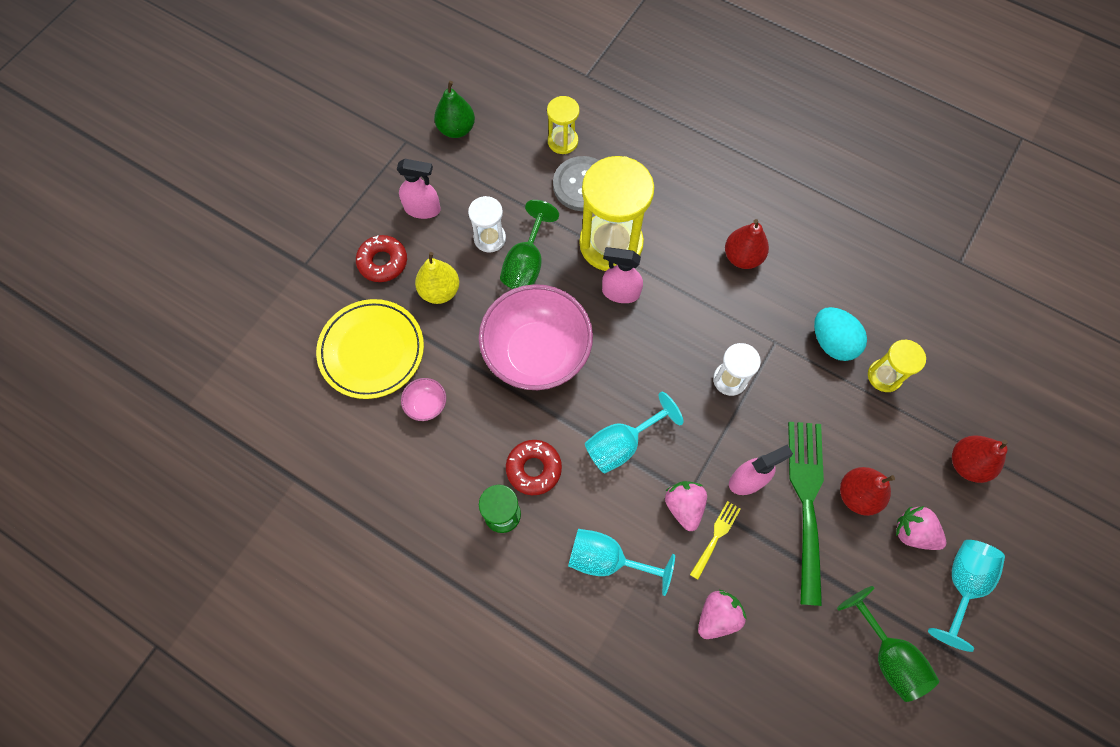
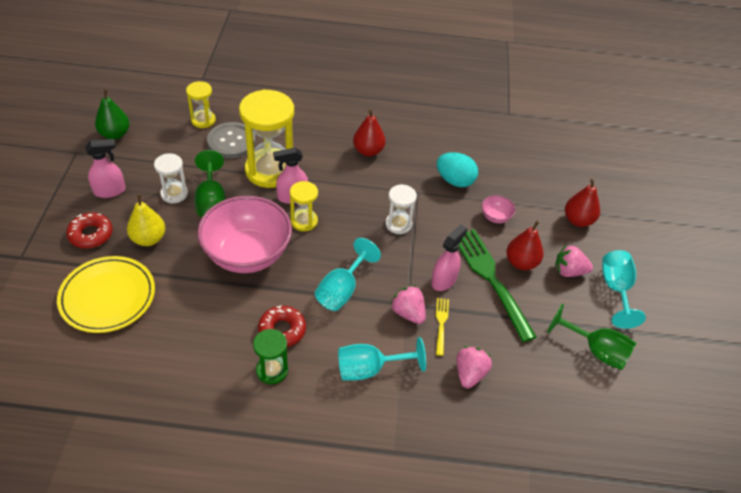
camera: 30 degrees left, 20 degrees down
(426, 405) = (172, 318): pink bowl -> pink bowl (495, 217)
(884, 376) = (499, 189): yellow hourglass -> yellow hourglass (304, 221)

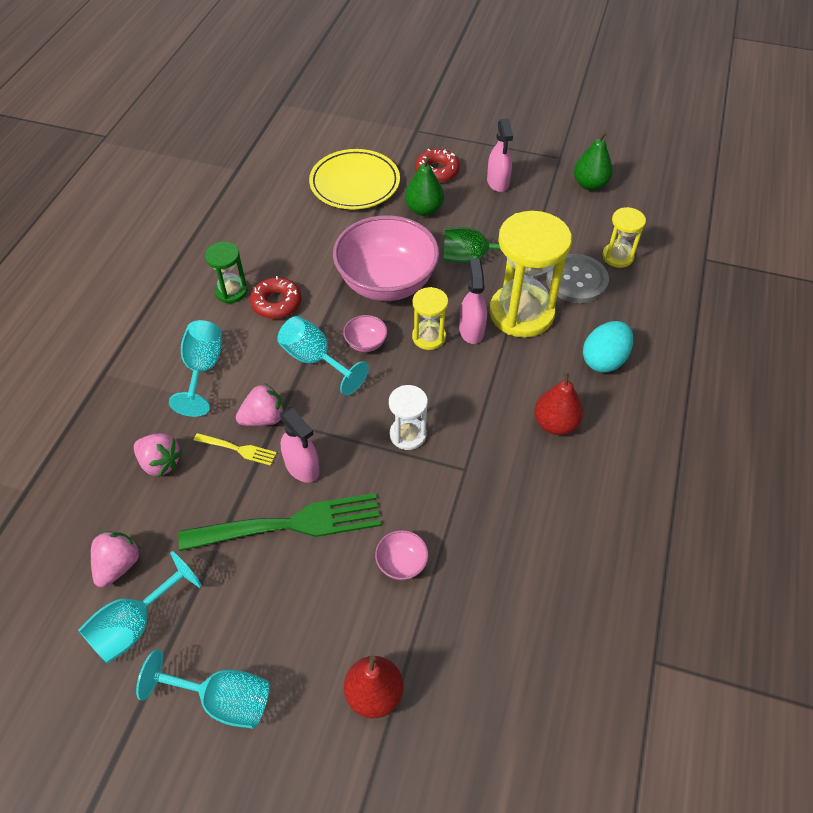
camera: 105 degrees right, 5 degrees up
(149, 239) = (424, 210): yellow pear -> green pear
(174, 194) = (488, 229): white hourglass -> none
(318, 259) = (366, 343): none -> pink bowl
(455, 181) = (484, 525): turquoise egg -> turquoise egg (604, 360)
(521, 262) = (308, 573): red pear -> none
(569, 271) = (276, 638): pink strawberry -> pink strawberry (118, 565)
(596, 351) = (135, 625): green goblet -> turquoise goblet

